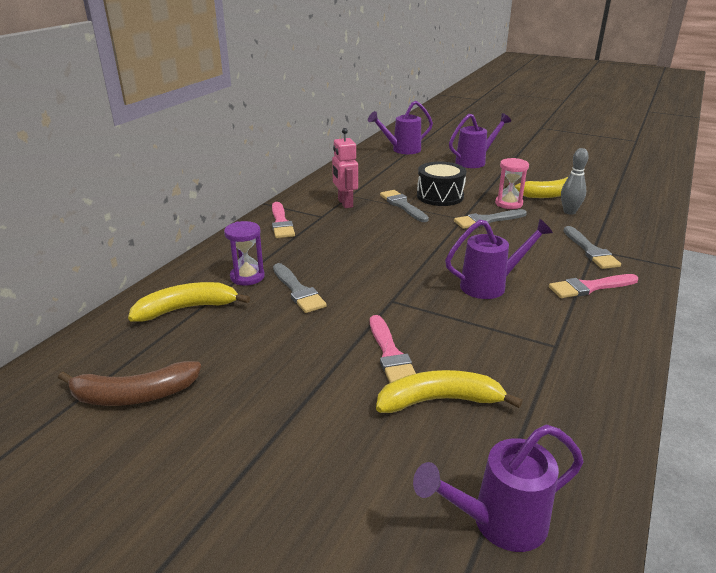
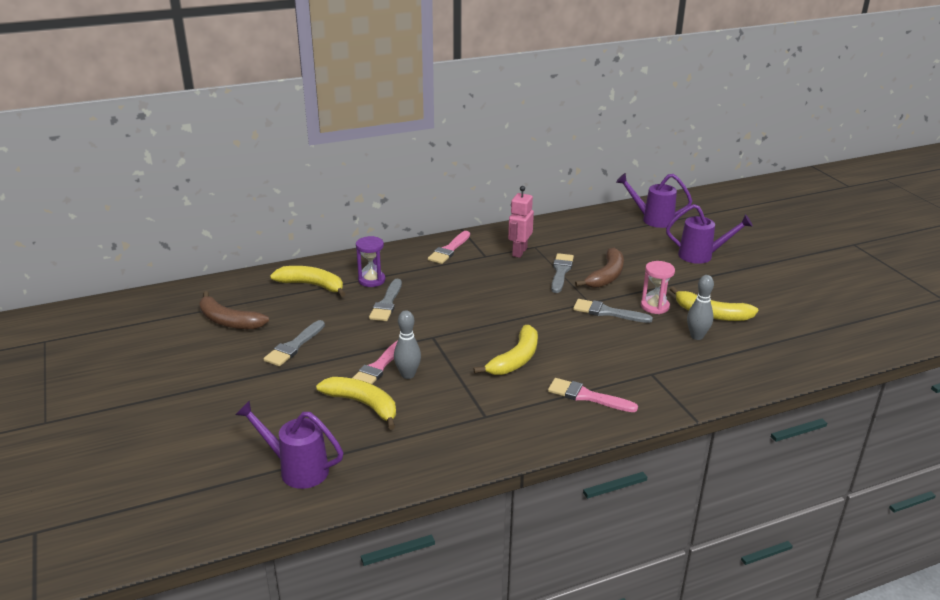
camera: 40 degrees right, 0 degrees up
(429, 346) = (408, 375): none -> grey bowling pin
(440, 196) = (606, 276): black drum -> brown banana
(490, 285) = (515, 359): purple watering can -> yellow banana
(590, 251) = (646, 373): grey brush -> grey brush (294, 346)

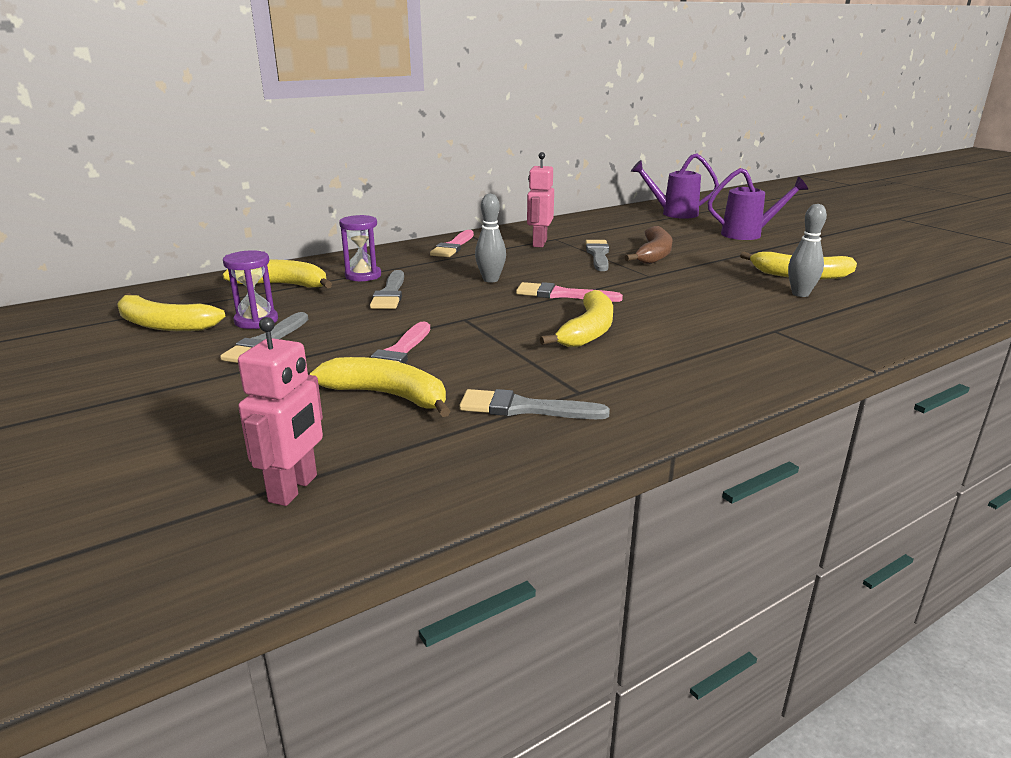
camera: 10 degrees left, 5 degrees down
(228, 321) = (164, 325): brown banana -> yellow banana
(289, 324) = (256, 321): none -> purple hourglass
(296, 469) = (294, 489): purple watering can -> pink robot
(408, 375) = (444, 358): grey bowling pin -> grey bowling pin (490, 280)
(587, 396) = (708, 359): pink brush -> pink brush (562, 295)
(607, 312) = (677, 282): grey brush -> grey brush (524, 408)
(654, 306) = (729, 274): pink hourglass -> none

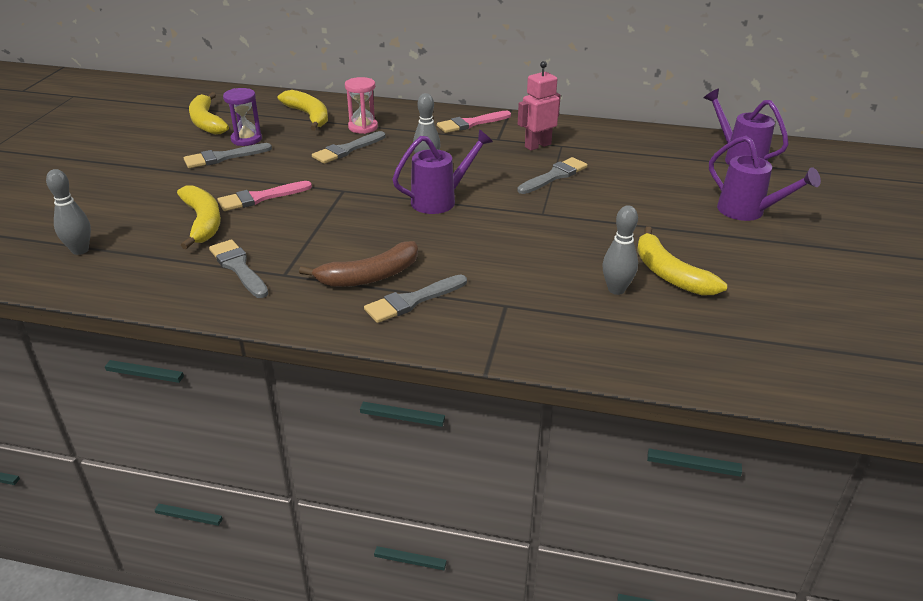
camera: 45 degrees right, 10 degrees up
(294, 489) = (80, 250): pink robot -> grey bowling pin
(363, 276) = (363, 127): purple hourglass -> pink hourglass
(562, 295) = (441, 200): pink brush -> purple watering can
(588, 331) = (387, 237): yellow banana -> none
(654, 255) = (599, 195): brown banana -> brown banana (369, 276)
(718, 357) = (412, 301): none -> grey brush

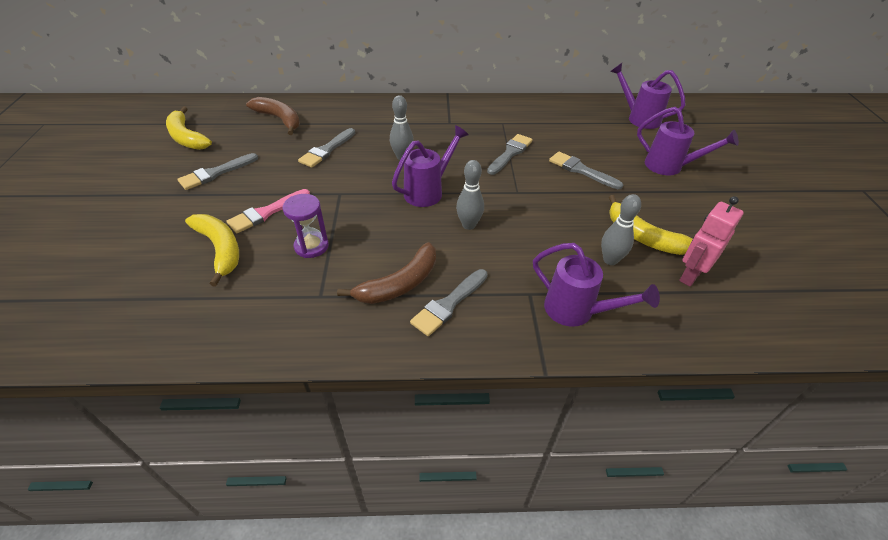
camera: 15 degrees left, 10 degrees up
(80, 250) = (103, 304): grey bowling pin -> grey bowling pin (469, 225)
(238, 267) = (273, 296): grey brush -> grey brush (581, 170)
(246, 139) = (231, 151): purple hourglass -> purple hourglass (311, 246)
(309, 116) = (279, 119): yellow banana -> brown banana
(363, 127) = (332, 125): pink hourglass -> none
(471, 123) = (421, 110): pink brush -> none
(537, 145) = (484, 125): pink robot -> pink robot (690, 275)
(550, 328) = (577, 312): none -> purple watering can

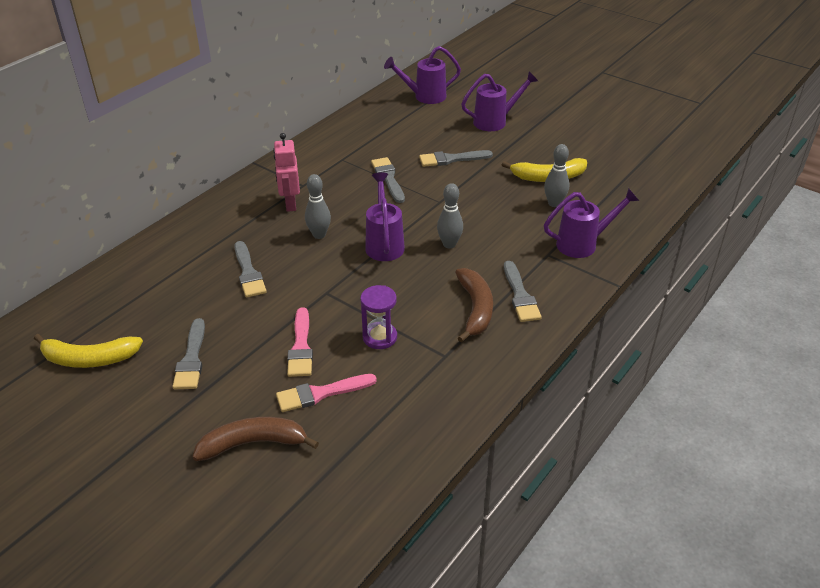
camera: 50 degrees left, 5 degrees down
(220, 249) = (321, 393): yellow banana -> pink brush
(279, 119) = (149, 281): brown banana -> brown banana (253, 443)
(690, 275) = (600, 182): pink robot -> pink robot (290, 204)

